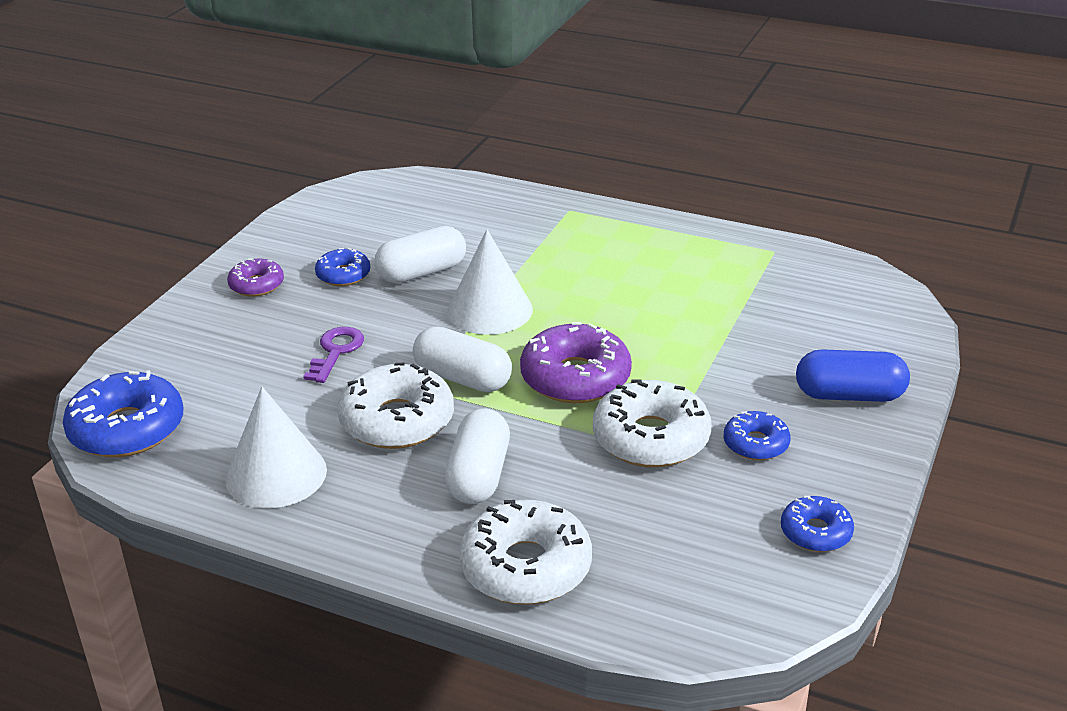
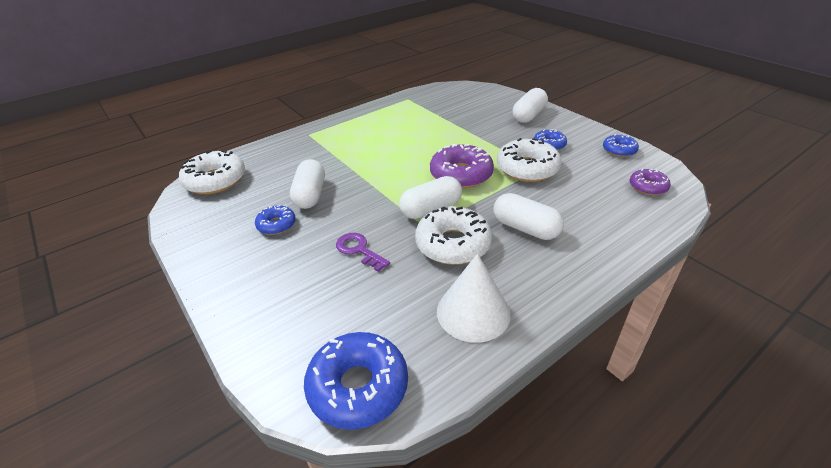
camera: 60 degrees left, 5 degrees up
(256, 285) = (241, 266): purple donut -> purple donut (648, 187)
(490, 310) = (374, 183): white cone -> none
(526, 567) = (613, 234): white donut -> white donut (215, 180)
(849, 395) = (529, 115): blue capsule -> white capsule

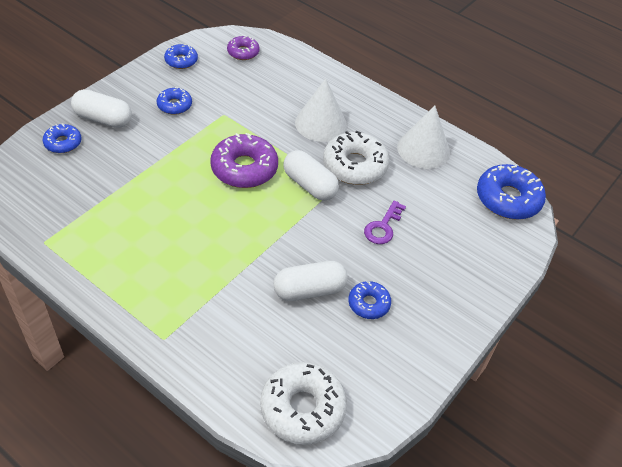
camera: 110 degrees left, 10 degrees up
(501, 102) = (63, 143): none -> blue donut
(525, 228) = (321, 123): white capsule -> white cone
(527, 168) = (224, 121): white donut -> none

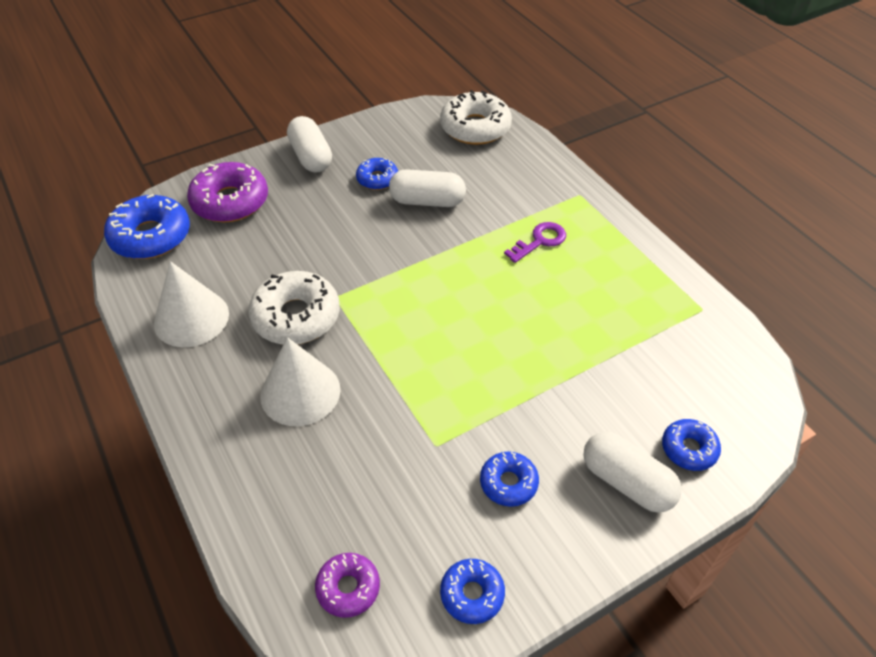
camera: 155 degrees left, 0 degrees up
(244, 168) = (440, 346): purple donut -> purple donut (230, 202)
(310, 185) = (368, 305): white capsule -> white capsule (311, 157)
(383, 227) = (314, 240): purple key -> purple key (540, 241)

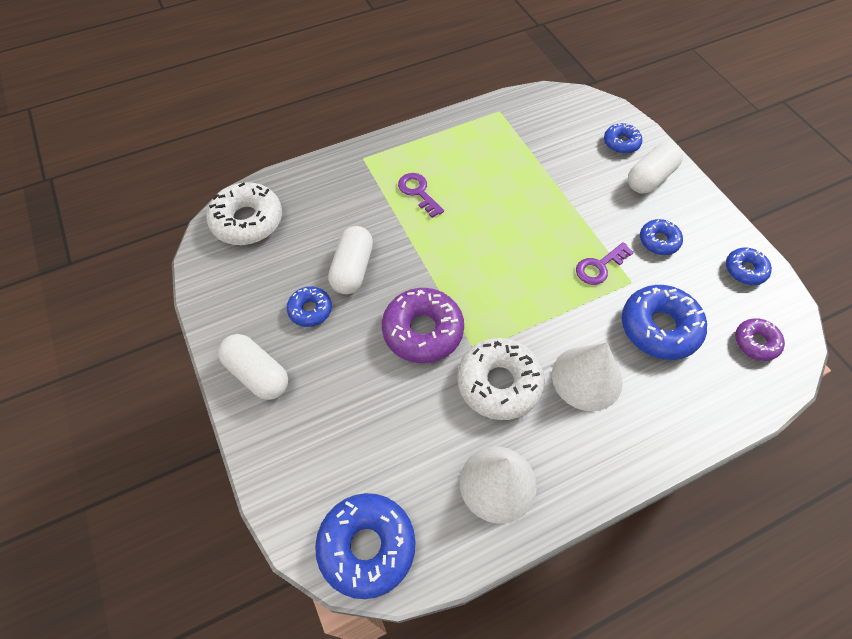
camera: 85 degrees left, 10 degrees up
(230, 202) = (319, 458): purple donut -> purple donut (423, 331)
(311, 157) = (257, 374): white capsule -> white capsule turned 60 degrees clockwise
(368, 471) = (659, 328): none -> blue donut
(456, 411) = (599, 267): none -> purple key

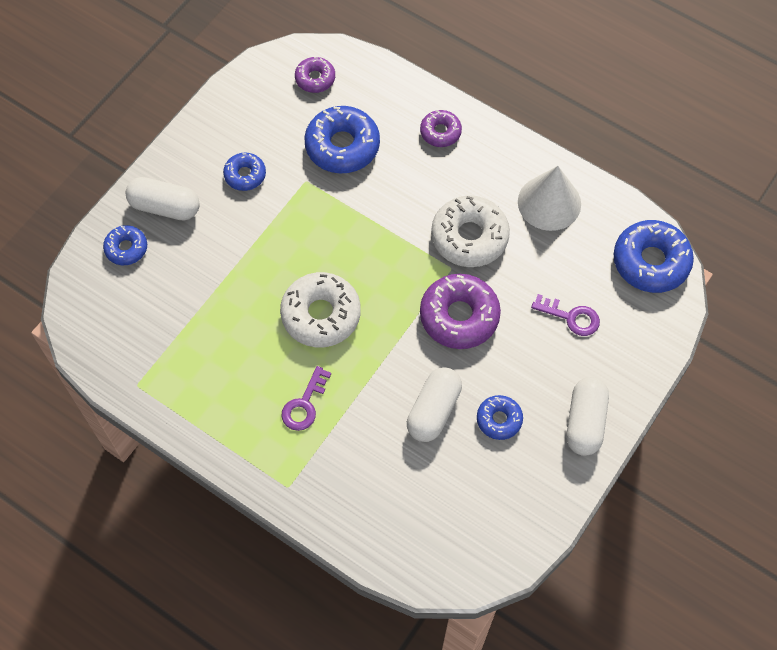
camera: 120 degrees left, 5 degrees up
(247, 221) = (441, 548): white donut -> white donut (321, 315)
(352, 269) = (434, 410): white capsule -> white capsule turned 45 degrees counterclockwise
(587, 378) = (423, 179): white cone -> none
(599, 267) = (304, 210): purple key -> purple key (571, 317)
(639, 424) = (440, 132): none -> purple donut
(745, 270) = (241, 103): blue donut -> none

